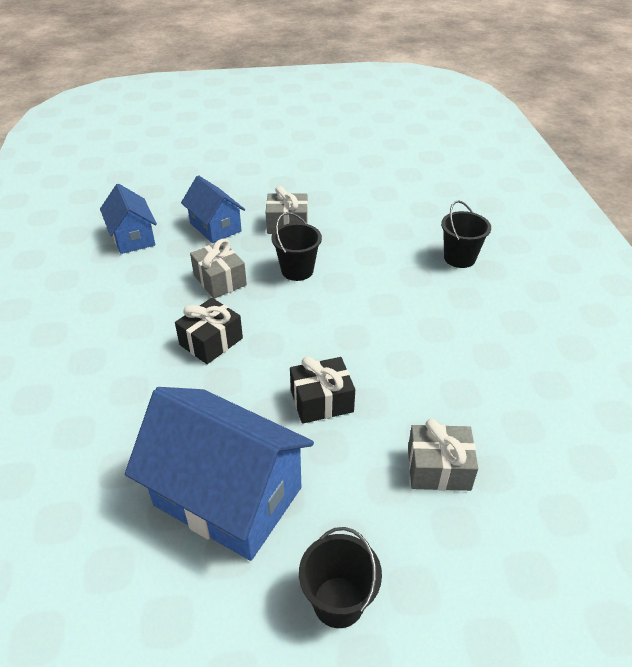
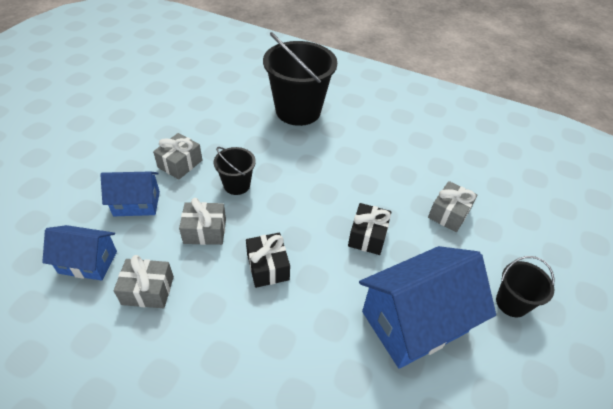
camera: 60 degrees left, 5 degrees up
(128, 282) = (148, 290): none -> grey gift
(459, 258) = (298, 111): black bucket -> black bucket, size x2.02

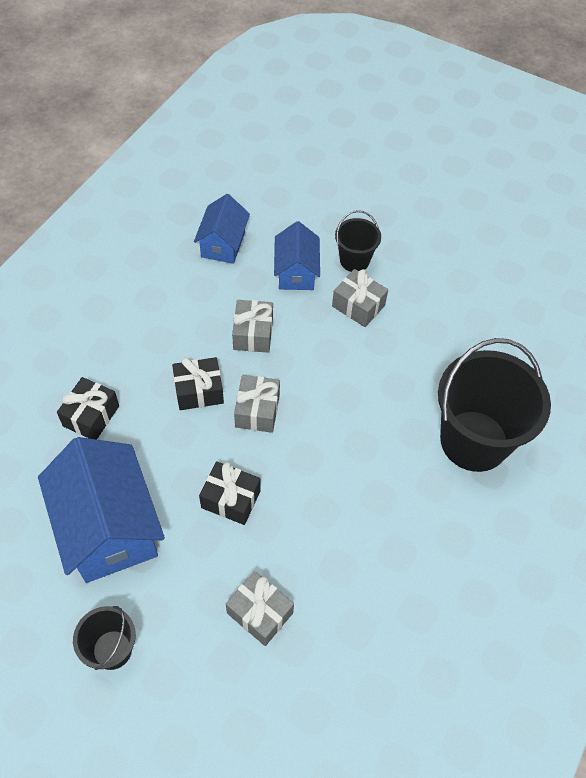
camera: 95 degrees right, 10 degrees up
(148, 290) = (185, 292): grey gift -> grey gift (257, 410)
(237, 185) = (321, 363): black bucket -> black bucket (354, 260)
(303, 358) = (91, 416): none -> black gift

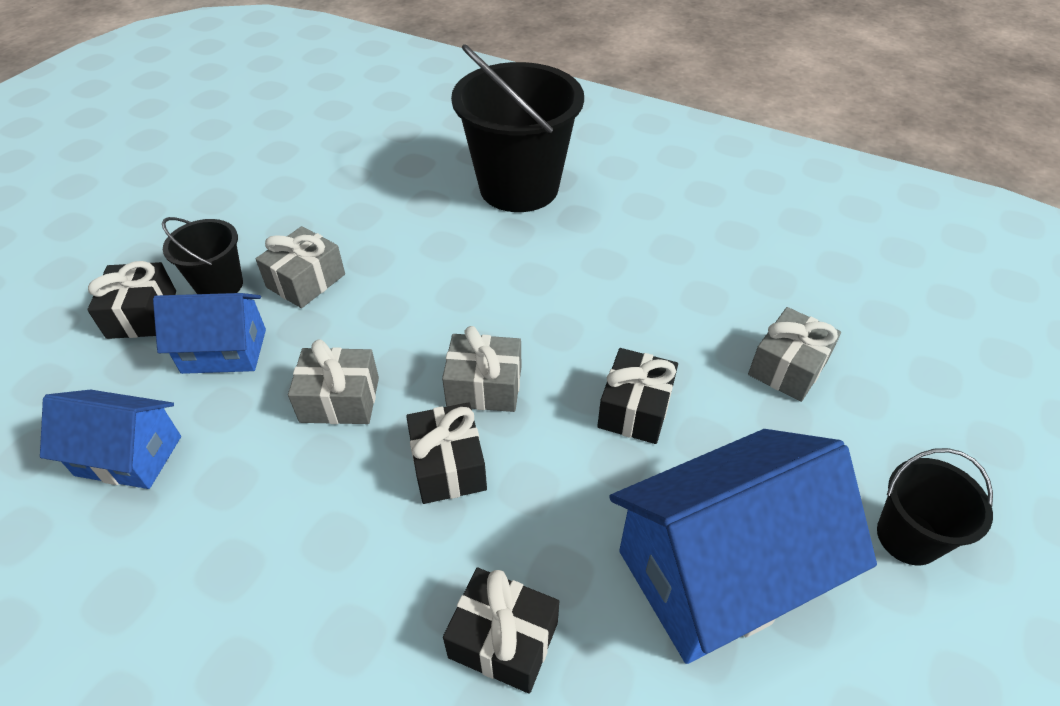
camera: 90 degrees left, 10 degrees down
(329, 227) = (142, 314): none -> black gift

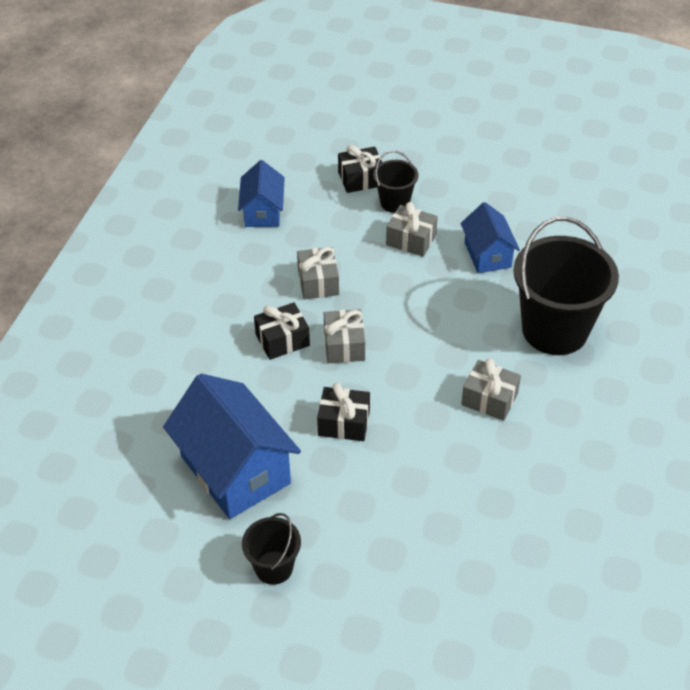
camera: 80 degrees right, 0 degrees up
(224, 351) = (342, 223): blue house -> blue house (487, 255)
(503, 640) = (185, 381): black gift -> none
(788, 367) = (402, 508): grey gift -> grey gift (489, 399)

